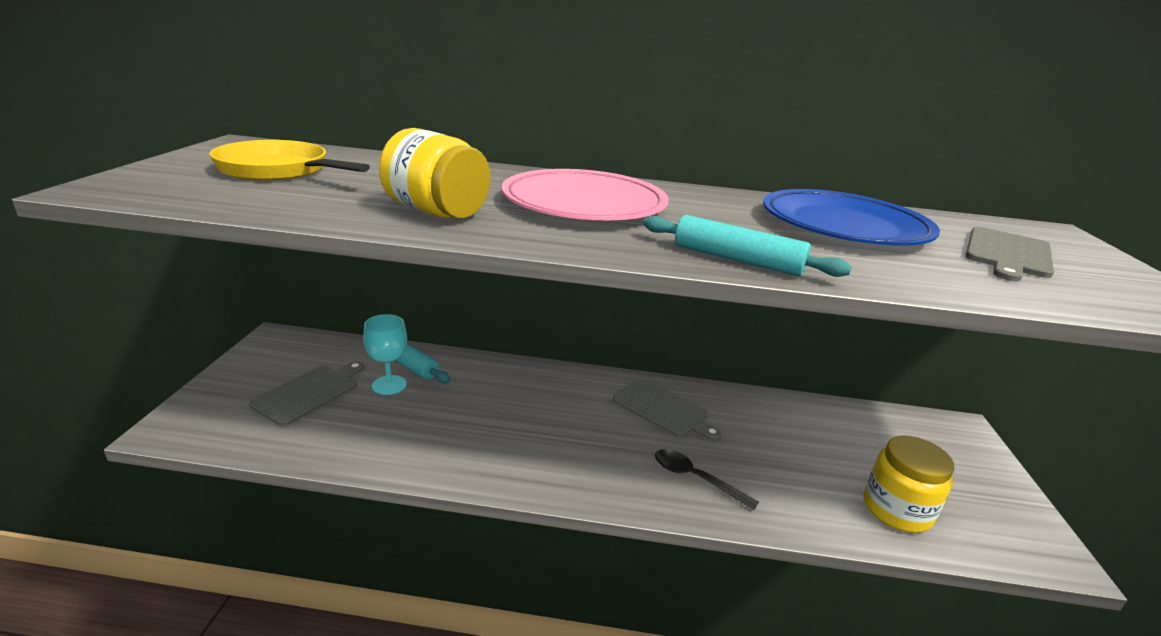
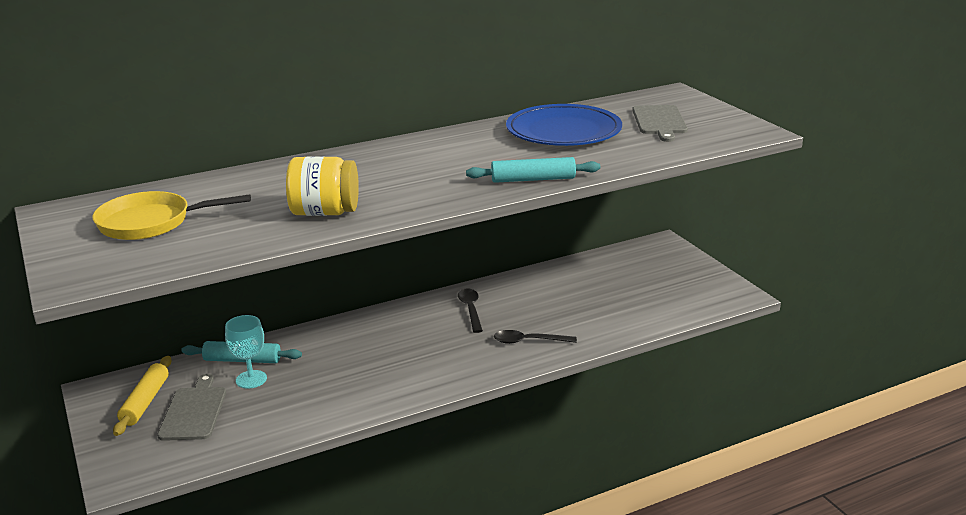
camera: 30 degrees left, 0 degrees up
(290, 365) = (145, 402): none -> yellow rolling pin
(584, 204) = (399, 171): pink plate -> none
(663, 409) = (471, 310): grey cutting board -> black spoon
(896, 510) = (652, 308): yellow jar -> none

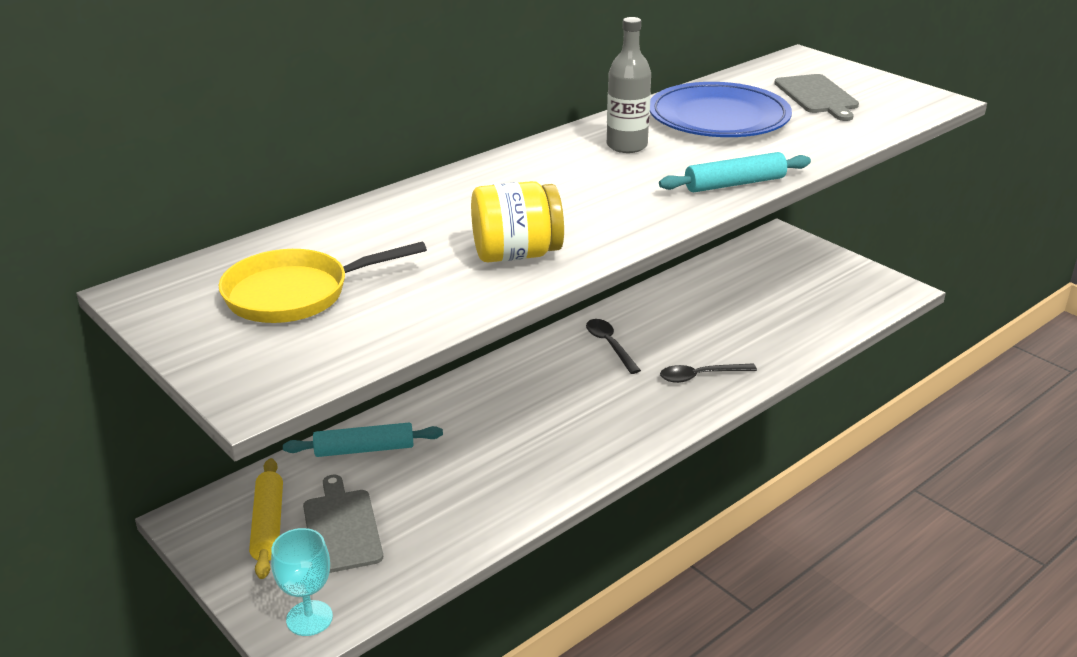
camera: 15 degrees left, 5 degrees up
(251, 379) = (391, 473): turquoise goblet -> turquoise goblet (309, 618)
(473, 146) = (627, 146): none -> grey bottle

